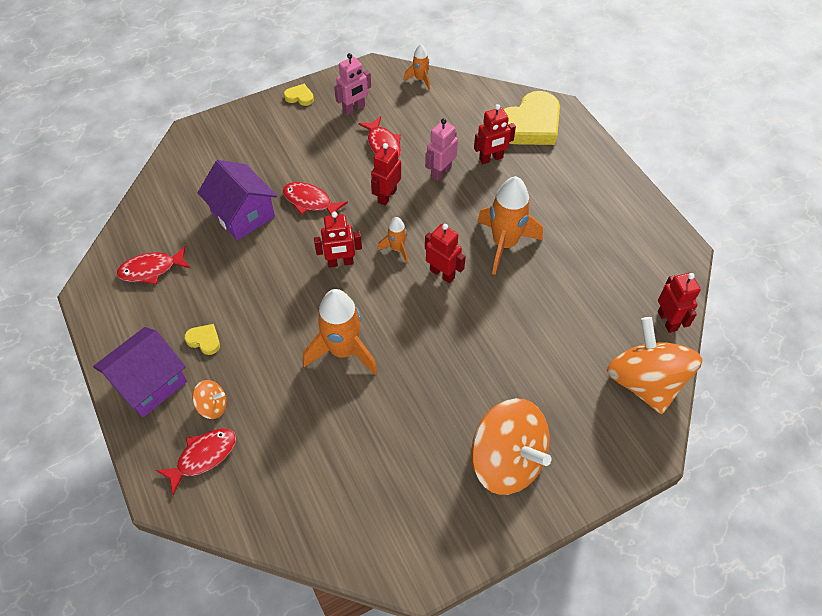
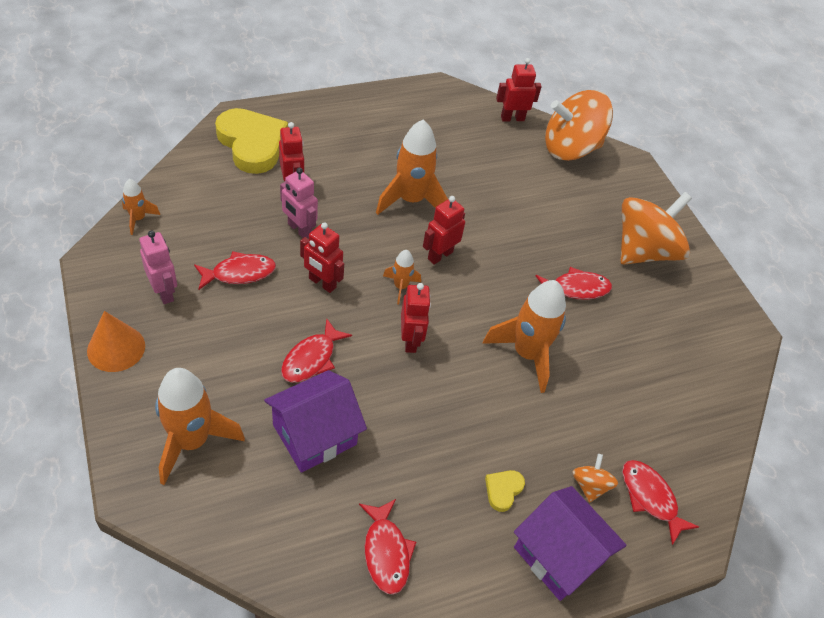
camera: 90 degrees left, 5 degrees down
(230, 150) = (192, 441): none -> orange rocket
(300, 97) = (116, 348): yellow heart -> orange cone
(433, 391) = (576, 288): none -> red fish

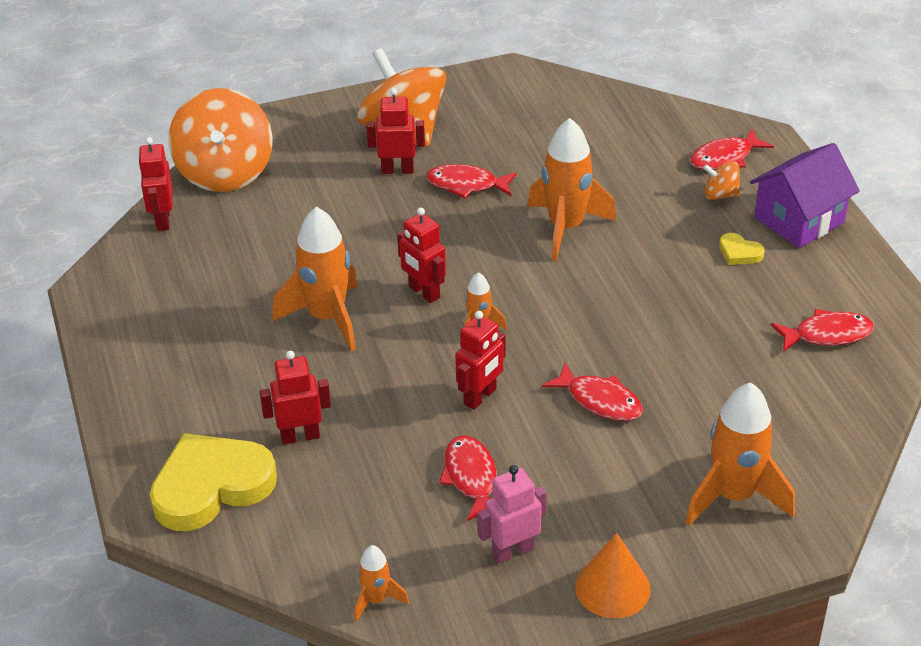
camera: 80 degrees left, 10 degrees down
(299, 229) = (387, 424): pink robot -> none
(315, 434) = (703, 393): purple house -> none
(410, 340) = (560, 318): red robot -> red robot (397, 170)
(576, 288) = (466, 185): red fish -> red fish turned 75 degrees counterclockwise

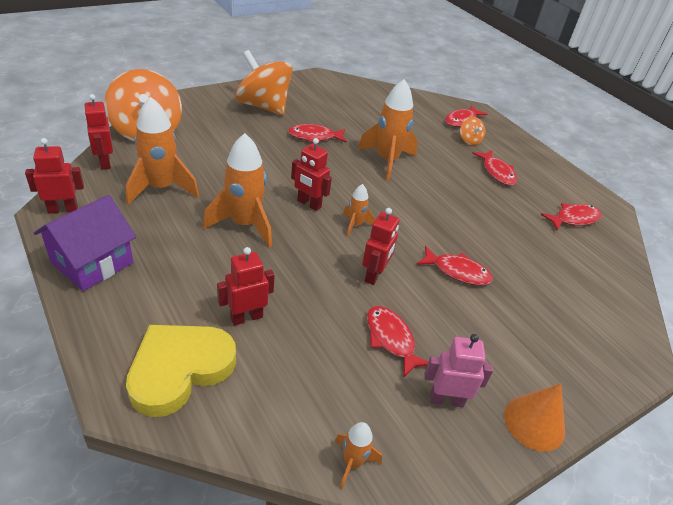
camera: 20 degrees left, 0 degrees up
(397, 170) = (266, 129): red robot -> red robot (63, 209)
(512, 551) = (446, 399): pink robot -> pink robot turned 45 degrees clockwise
(720, 195) = (469, 140): orange spinning top -> orange spinning top turned 105 degrees counterclockwise
(734, 496) = (579, 335): orange rocket -> orange rocket (161, 188)
(739, 252) = (497, 172): yellow heart -> red fish
(799, 220) = (520, 153): purple house -> purple house (92, 262)

